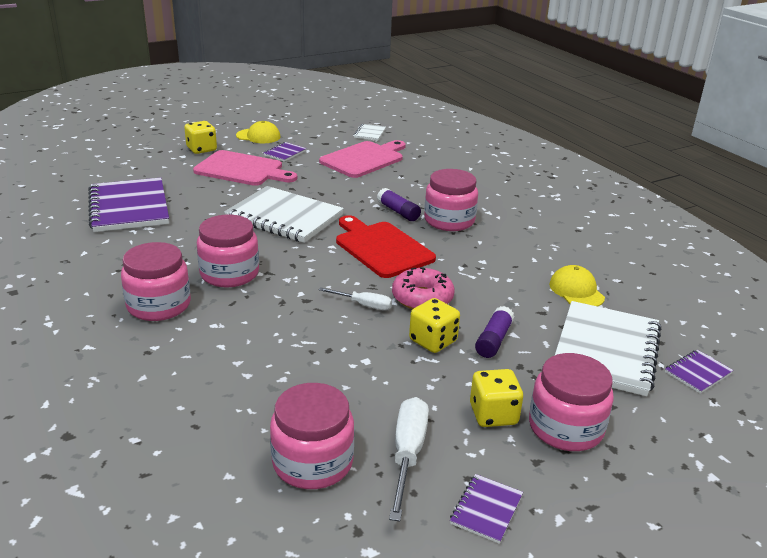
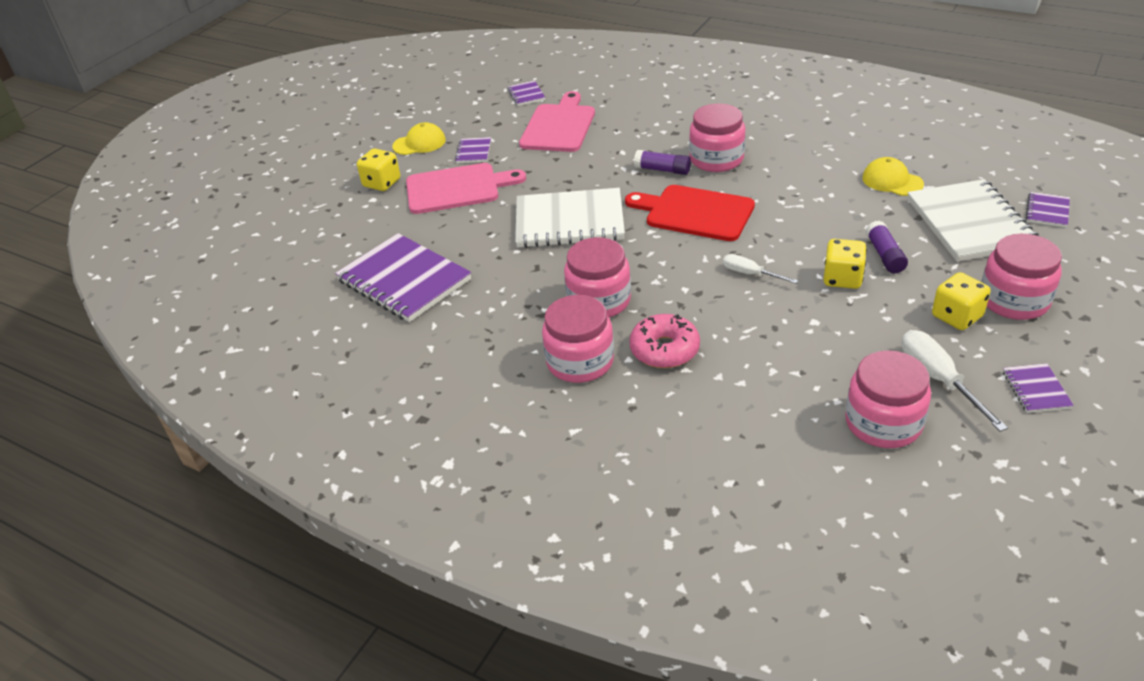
camera: 25 degrees left, 10 degrees up
(363, 305) = (750, 274): white screwdriver -> white screwdriver turned 135 degrees counterclockwise
(369, 133) = (526, 94): white notebook -> purple notebook
(422, 298) = (787, 244): pink donut -> pink donut (664, 350)

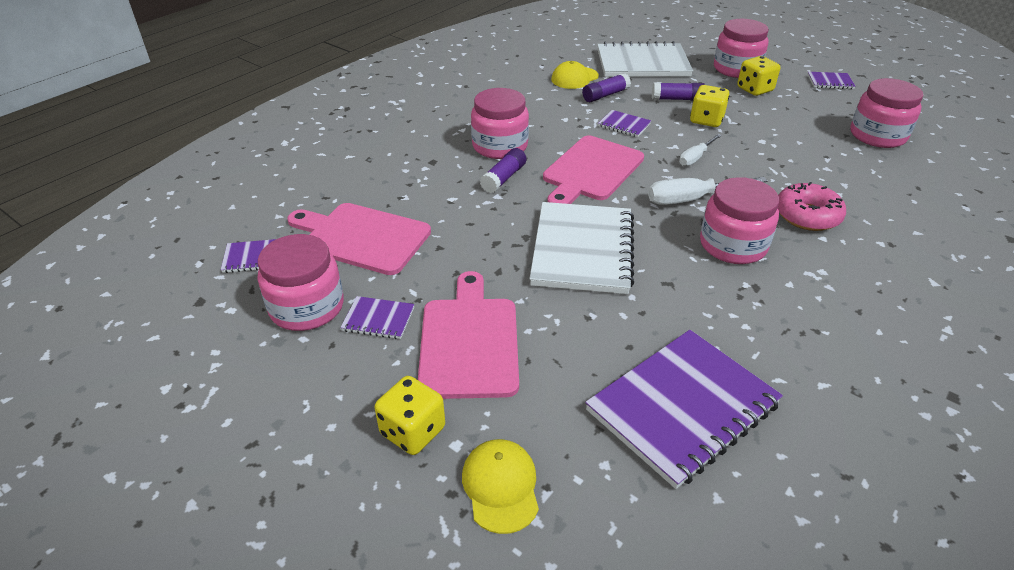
camera: 85 degrees left, 0 degrees up
(419, 143) = (314, 379): yellow cap -> yellow cap (501, 486)
(580, 361) = (832, 268): pink jar -> pink jar (307, 307)
(695, 212) = (591, 171): red cutting board -> pink cutting board
(861, 205) = (605, 95): none -> purple glue stick
(938, 379) = (825, 108): white screwdriver -> white screwdriver (691, 199)
(1047, 211) = (634, 39): purple notebook -> purple notebook (624, 125)

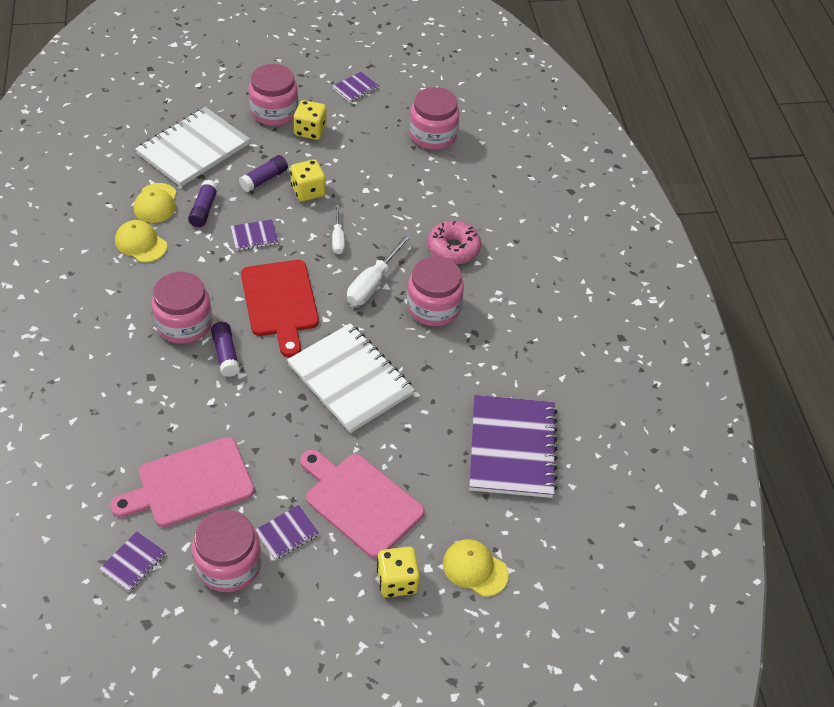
camera: 50 degrees left, 10 degrees up
(533, 92) = (141, 243): none -> yellow cap
(591, 171) = (280, 302): pink cutting board -> red cutting board

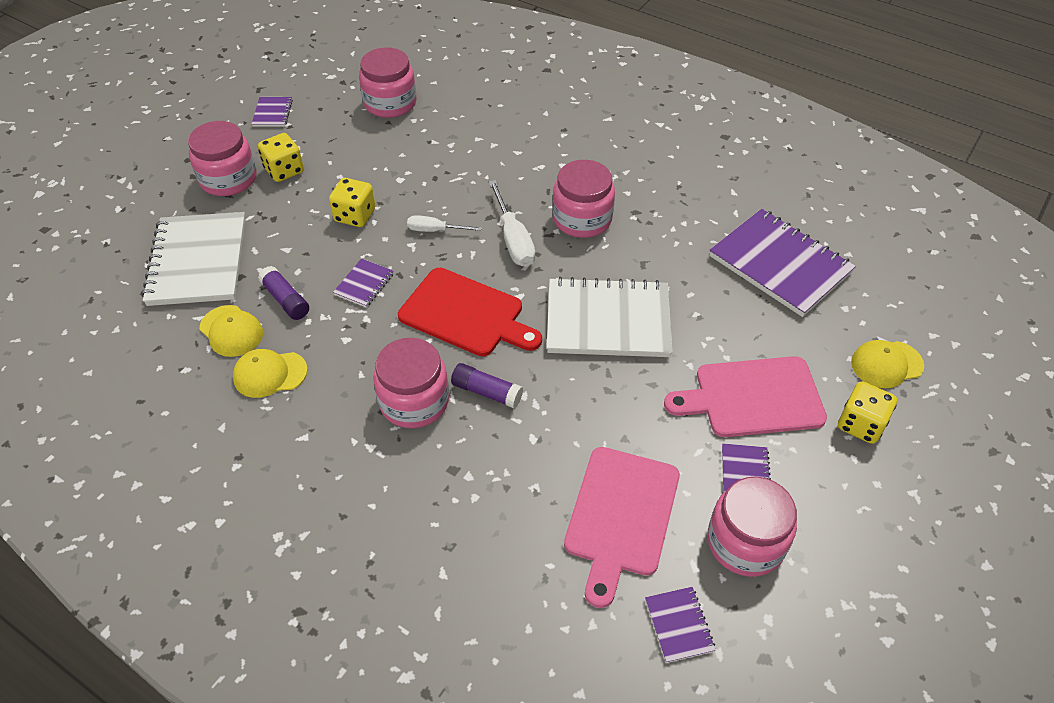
camera: 45 degrees left, 0 degrees up
(264, 179) = (302, 235): purple glue stick -> none
(338, 238) = (435, 230): white screwdriver -> white screwdriver turned 150 degrees clockwise
(453, 249) = (531, 168): pink donut -> none

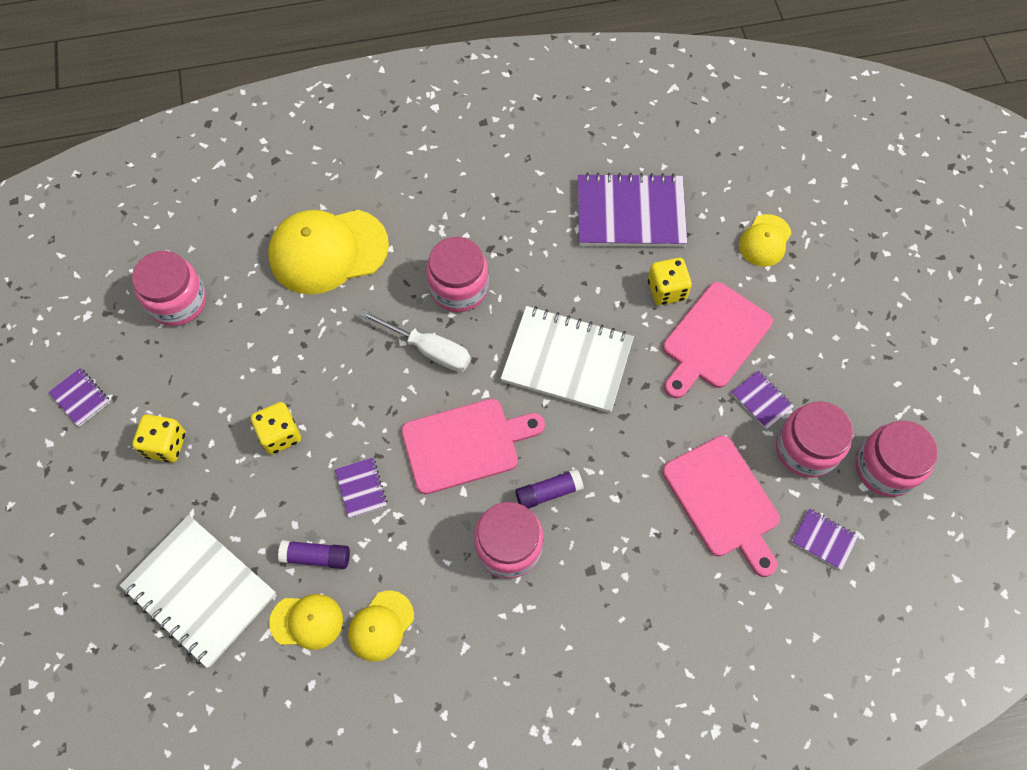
camera: 45 degrees left, 15 degrees up
(228, 179) = (125, 495): pink jar -> pink jar (885, 467)
(435, 230) = (360, 392): white screwdriver -> none
(466, 314) = (466, 444): red cutting board -> pink cutting board
(517, 138) = (328, 251): none -> yellow cap
(608, 321) = (567, 361): white notebook -> white notebook turned 60 degrees clockwise
(860, 424) = (790, 302): yellow dice -> yellow dice (666, 290)

